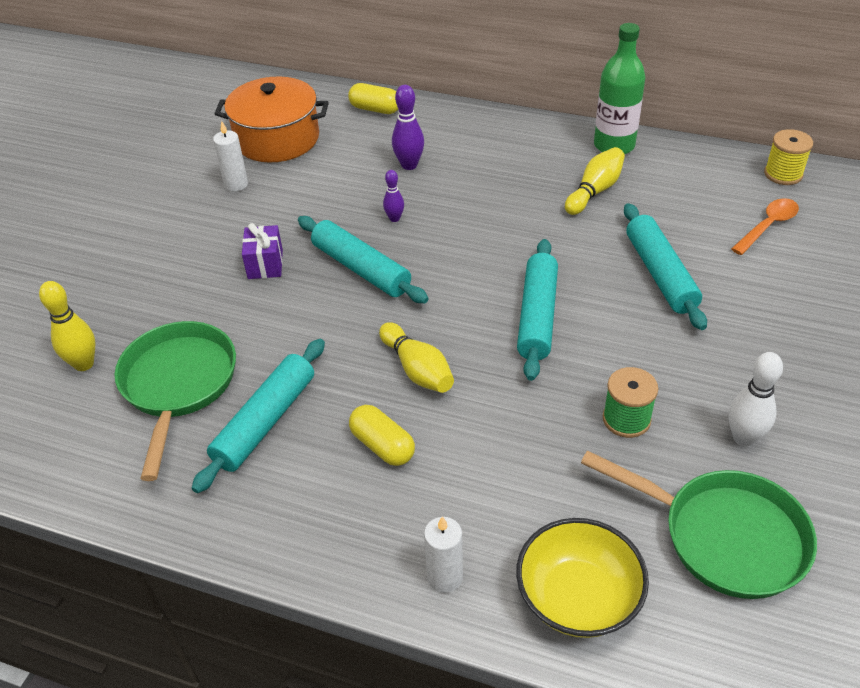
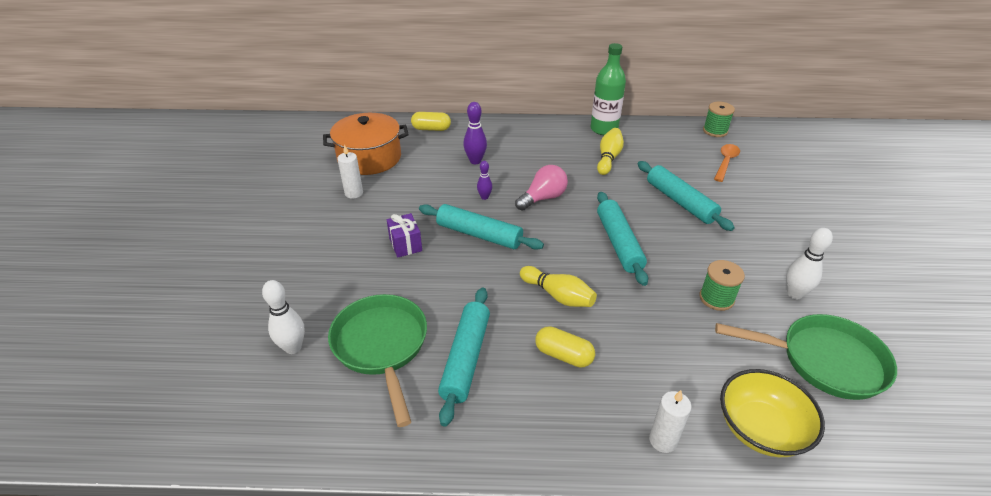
camera: 20 degrees left, 5 degrees down
(84, 364) = (293, 347): yellow bowling pin -> white bowling pin
(470, 234) = (543, 198): none -> pink light bulb
(783, 174) = (715, 131): yellow spool -> green spool

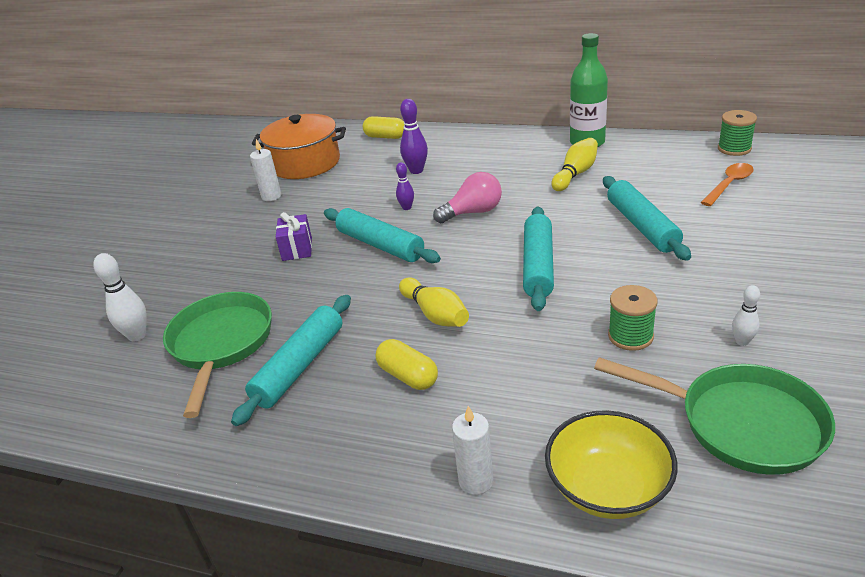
camera: 20 degrees right, 5 degrees down
(794, 294) = (742, 341): white bowling pin -> white bowling pin, size x0.61

